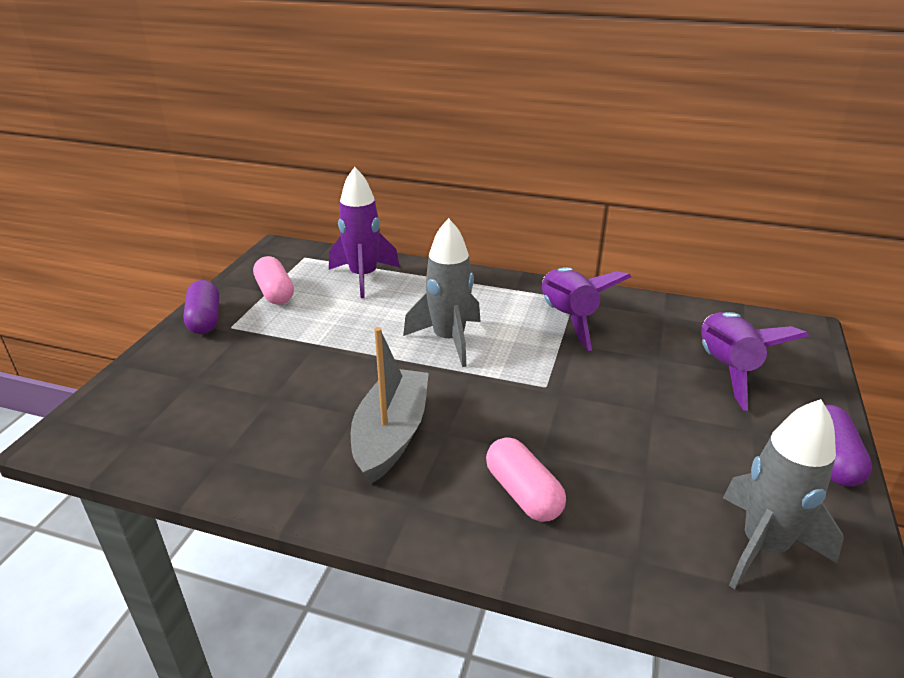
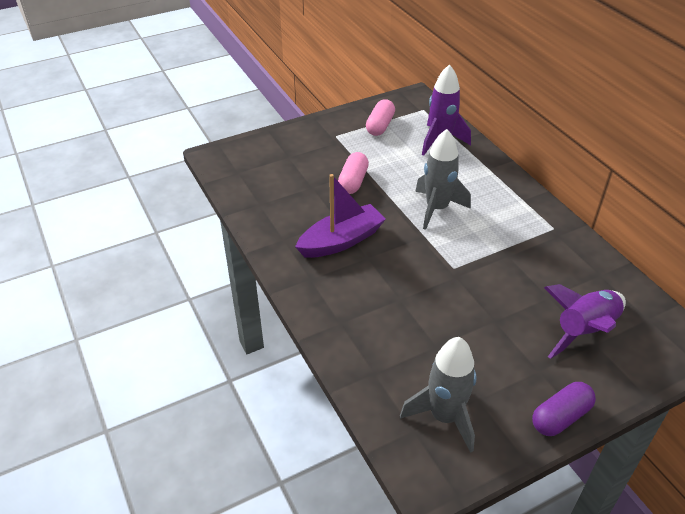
camera: 45 degrees right, 10 degrees up
(205, 319) = (328, 124): purple capsule -> none
(391, 435) = (341, 241): grey boat -> purple boat
(523, 493) = (364, 309): pink capsule -> pink capsule (353, 181)
(568, 318) = (529, 238): purple rocket -> none

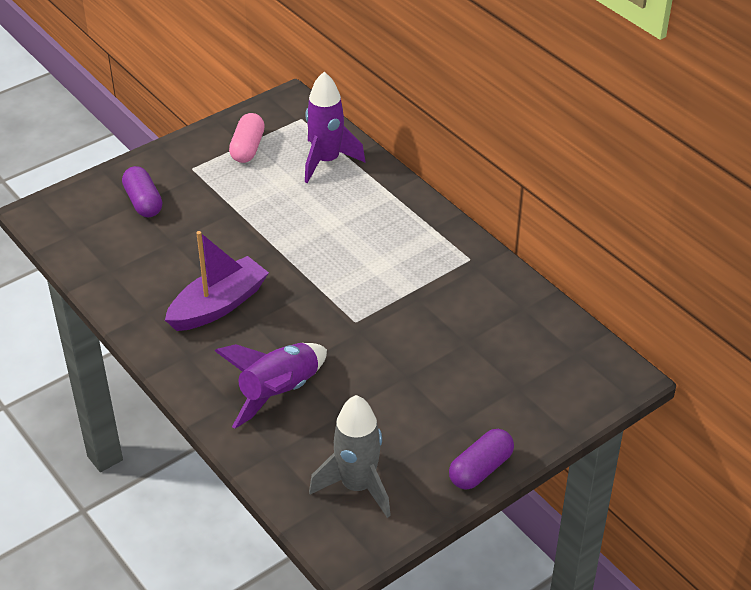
camera: 10 degrees left, 0 degrees up
(295, 156) = (143, 202): none -> purple capsule
(353, 181) = (223, 228): pink capsule -> none
(437, 209) = (329, 251): grey rocket -> none
(584, 331) = (505, 375): purple rocket -> purple rocket (279, 393)

